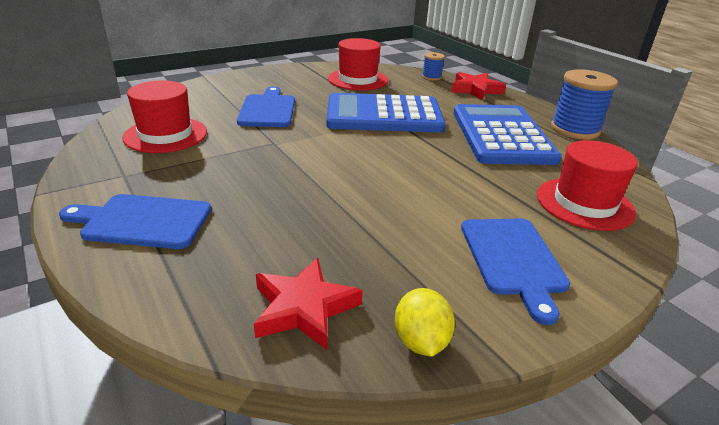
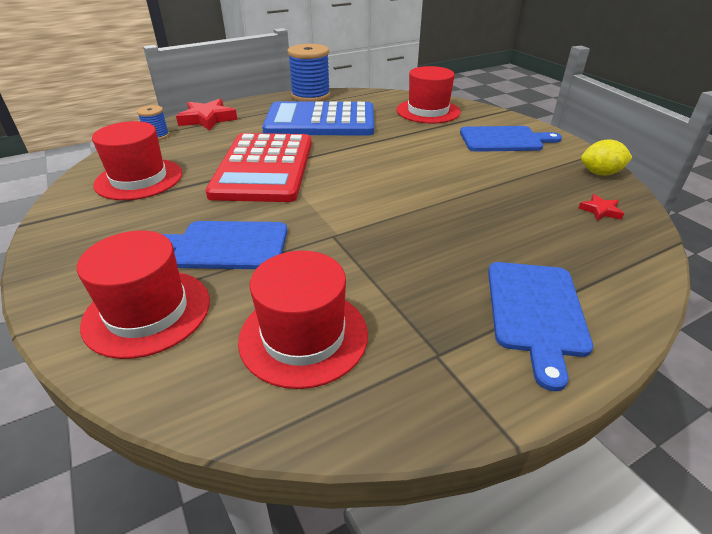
camera: 85 degrees left, 5 degrees up
(207, 97) = (147, 312): none -> red hat
(304, 308) = (600, 210): red star -> red star, size x0.51
(384, 115) = (264, 168): blue calculator -> red calculator

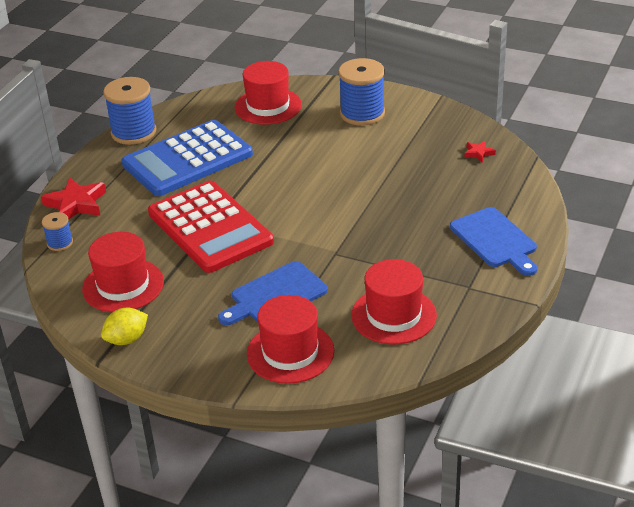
camera: 35 degrees left, 0 degrees up
(504, 139) = (362, 113): blue cutting board -> blue spool
(600, 173) = (455, 119): yellow lemon -> yellow lemon (127, 339)

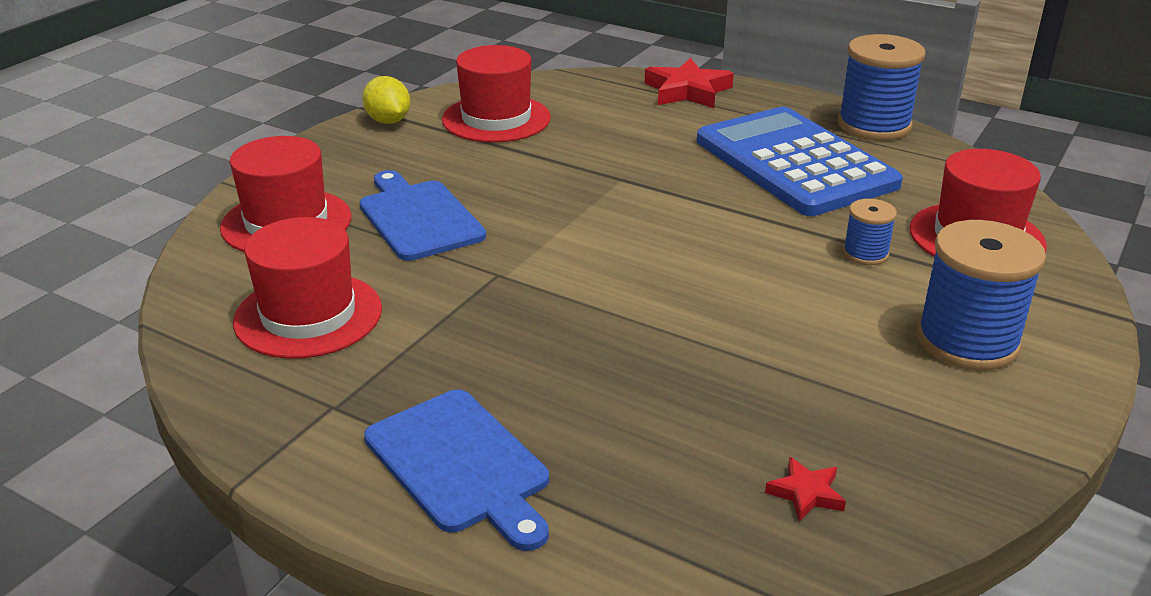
camera: 95 degrees right, 5 degrees down
(60, 243) = (602, 83): blue spool -> blue spool (865, 253)
(210, 227) = (605, 175): red calculator -> none
(495, 240) = (461, 465): blue cutting board -> blue cutting board turned 105 degrees counterclockwise

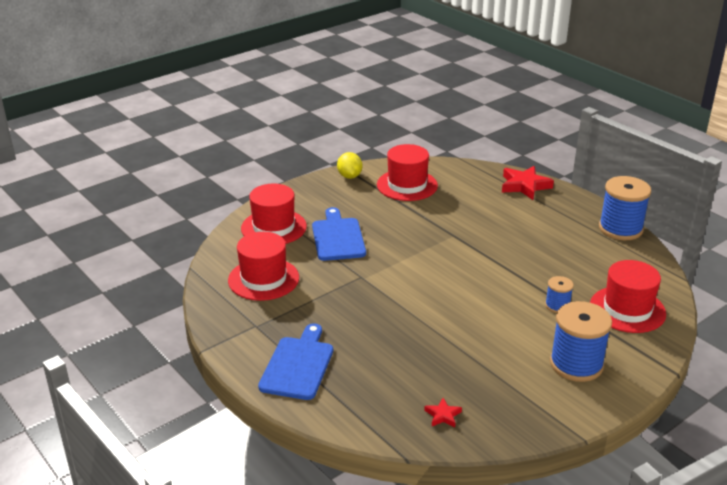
camera: 20 degrees right, 0 degrees up
(461, 465) = (298, 365): blue cutting board -> blue cutting board turned 150 degrees counterclockwise
(794, 163) = (556, 244): blue calculator -> none

